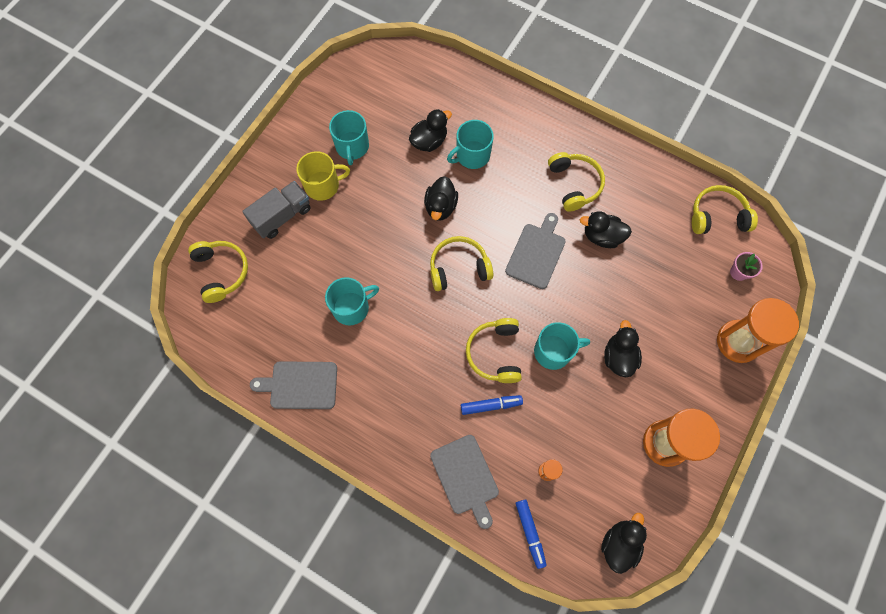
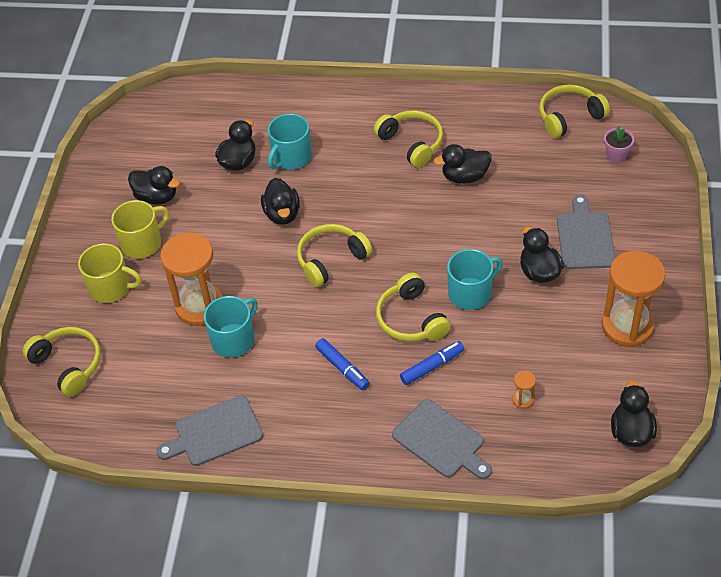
camera: 20 degrees left, 20 degrees down
(282, 216) = (111, 288): grey truck -> yellow mug
(352, 147) = (156, 197): turquoise mug -> black duck
(530, 532) = (535, 461): blue marker -> blue marker (342, 368)
(536, 253) = (406, 216): grey cutting board -> grey cutting board (585, 237)
(738, 342) = (649, 213): orange hourglass -> orange hourglass (200, 306)

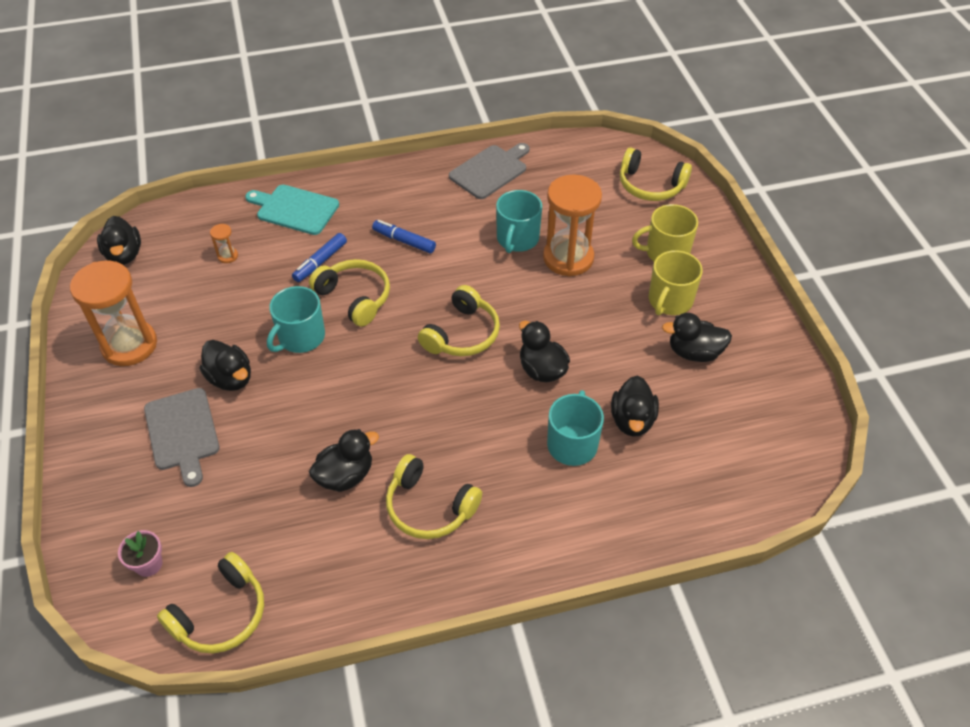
camera: 155 degrees right, 0 degrees up
(441, 441) = (295, 209): grey cutting board -> turquoise cutting board

